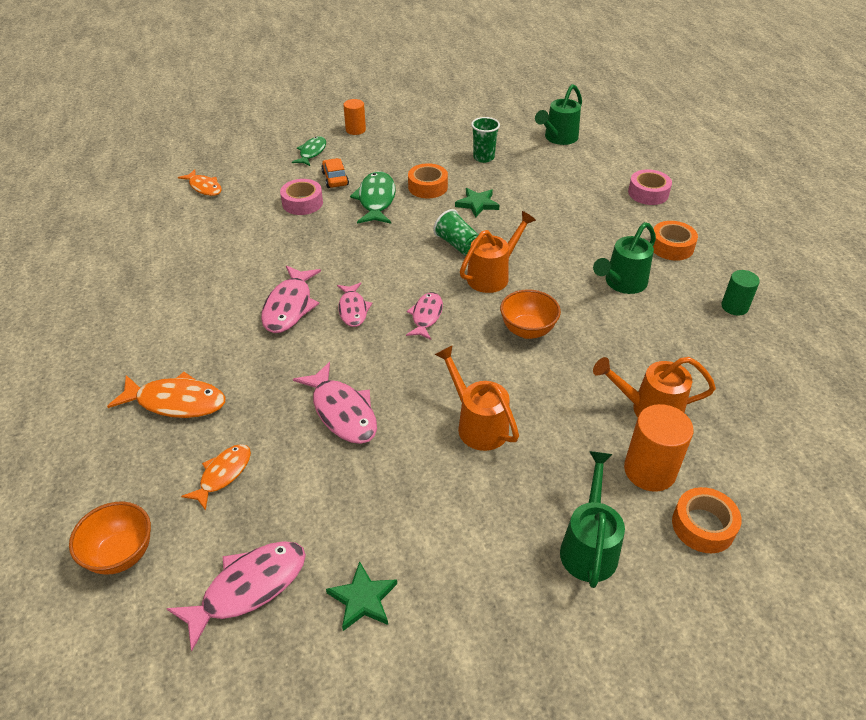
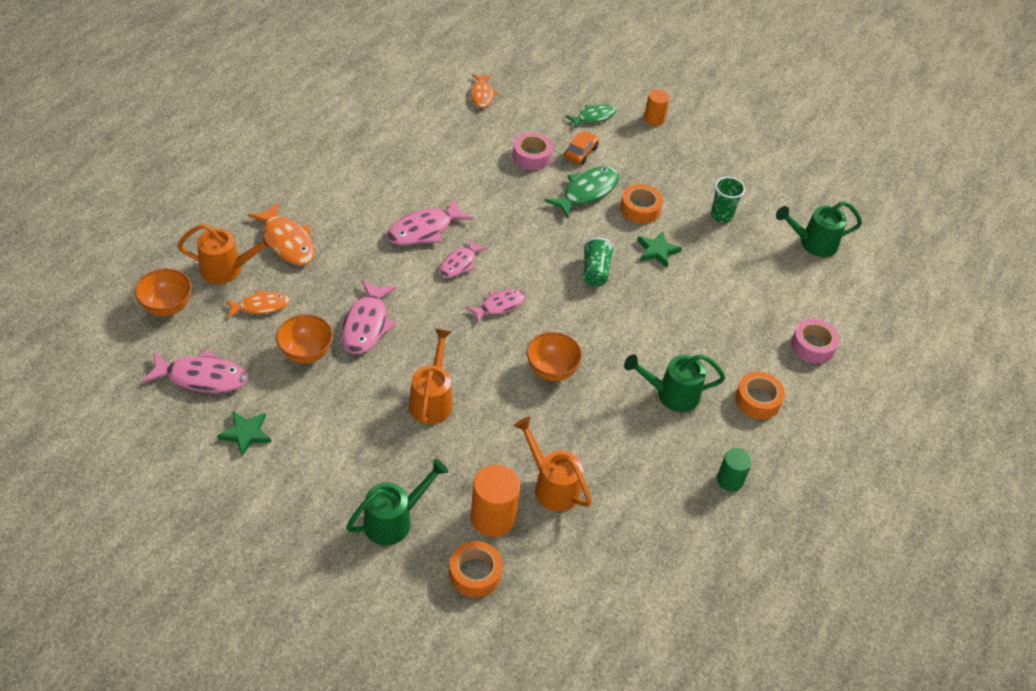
camera: 40 degrees right, 5 degrees up
(321, 478) = (306, 353): none -> orange bowl
(492, 275) = (586, 313): orange watering can -> orange watering can (227, 269)

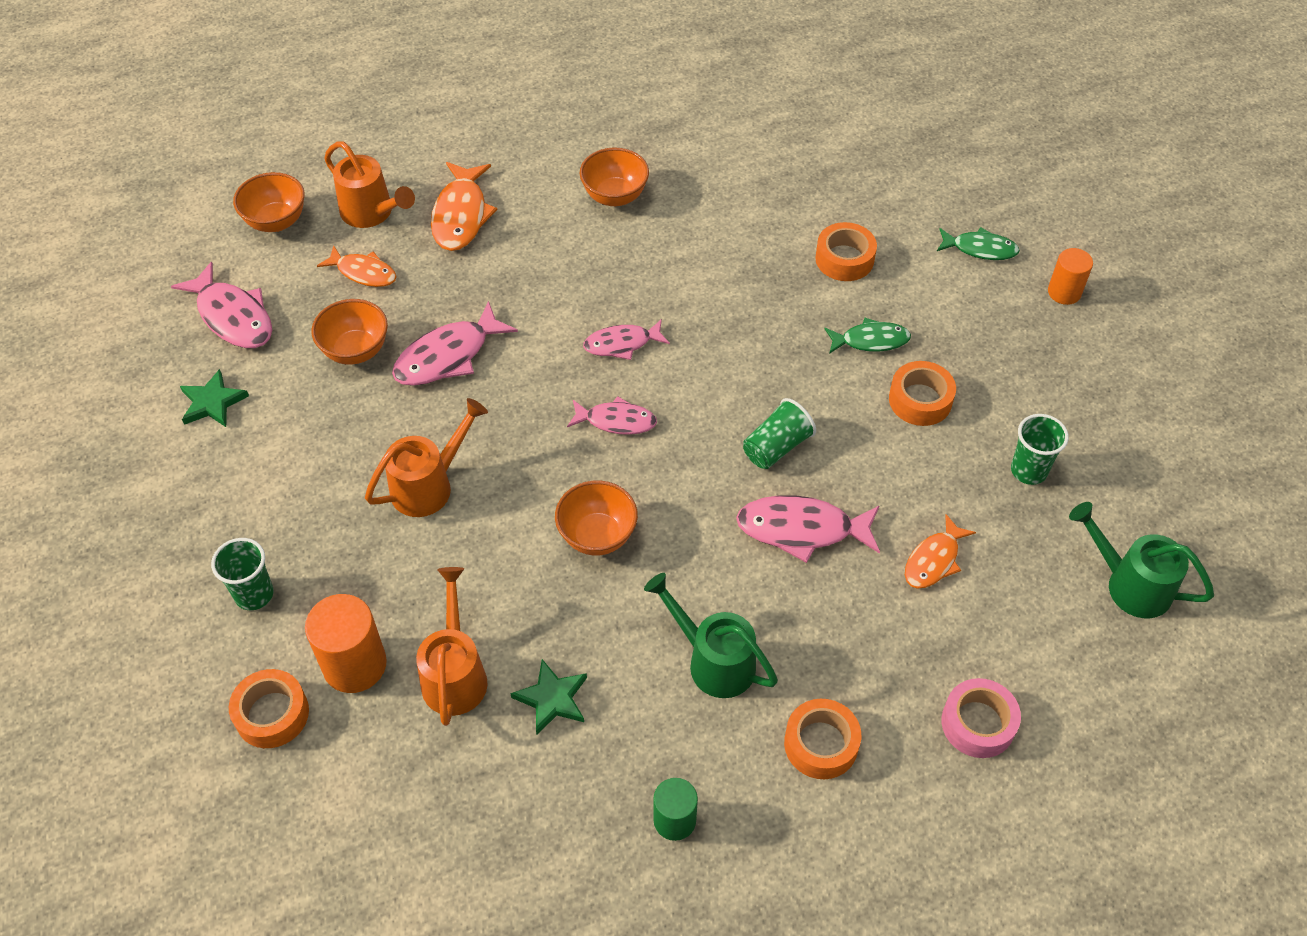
camera: 45 degrees right, 5 degrees up
(370, 185) = (615, 196): none -> orange bowl
(394, 520) = (254, 594): green watering can -> green cup
(424, 230) = (621, 281): pink fish -> pink fish (801, 529)
(482, 95) = (859, 152): orange fish -> orange fish (933, 560)
(532, 156) = (844, 259): pink tape -> orange tape
(581, 152) = (915, 286): orange car -> none
(587, 192) = (871, 340): green fish -> green fish, size x0.65
(657, 251) = (887, 467): green star -> green star (552, 698)

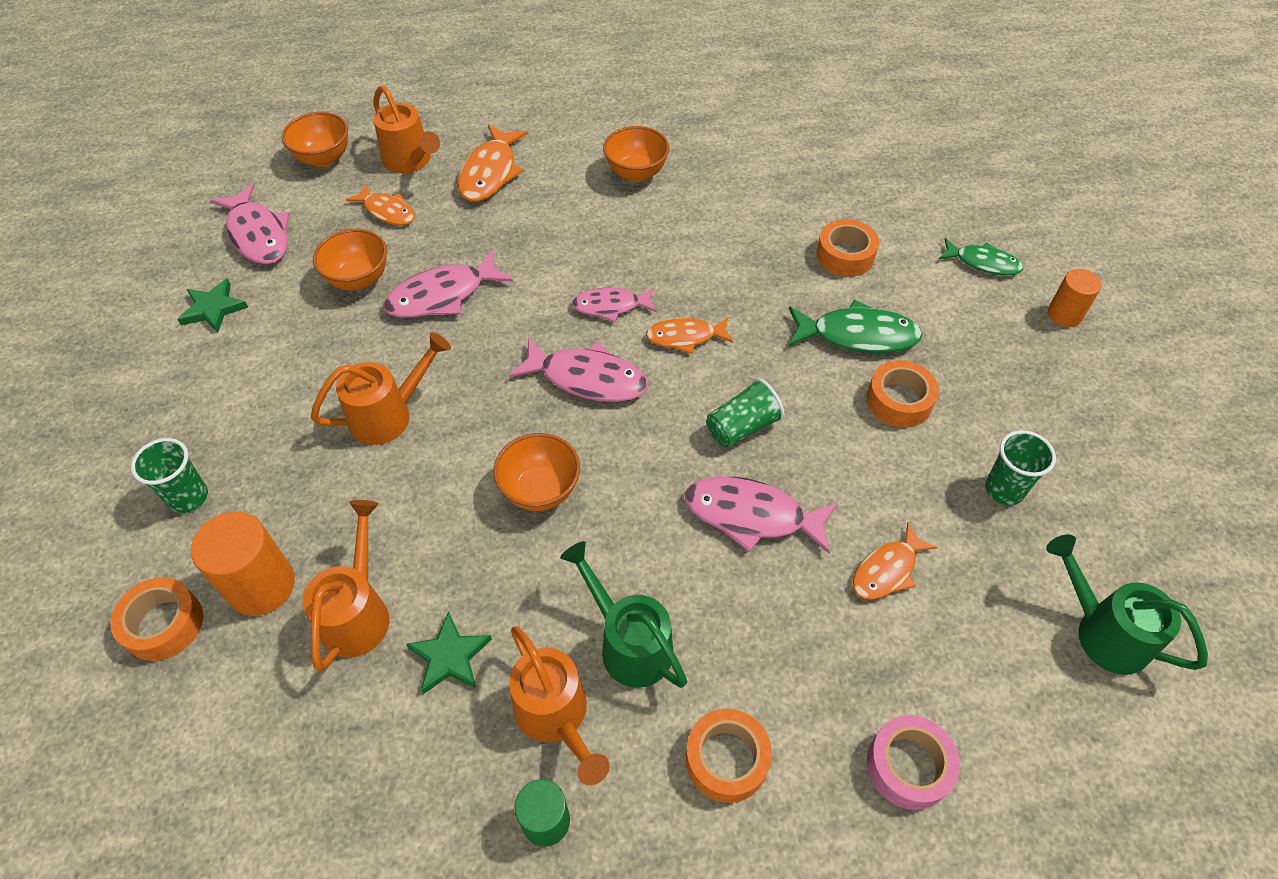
camera: 10 degrees right, 0 degrees up
(616, 421) = (587, 379): pink fish -> pink fish, size x1.54
(662, 734) = (555, 716): none -> orange watering can
(703, 365) = (685, 337): none -> orange fish
(871, 340) = (858, 335): green fish -> green fish, size x1.54

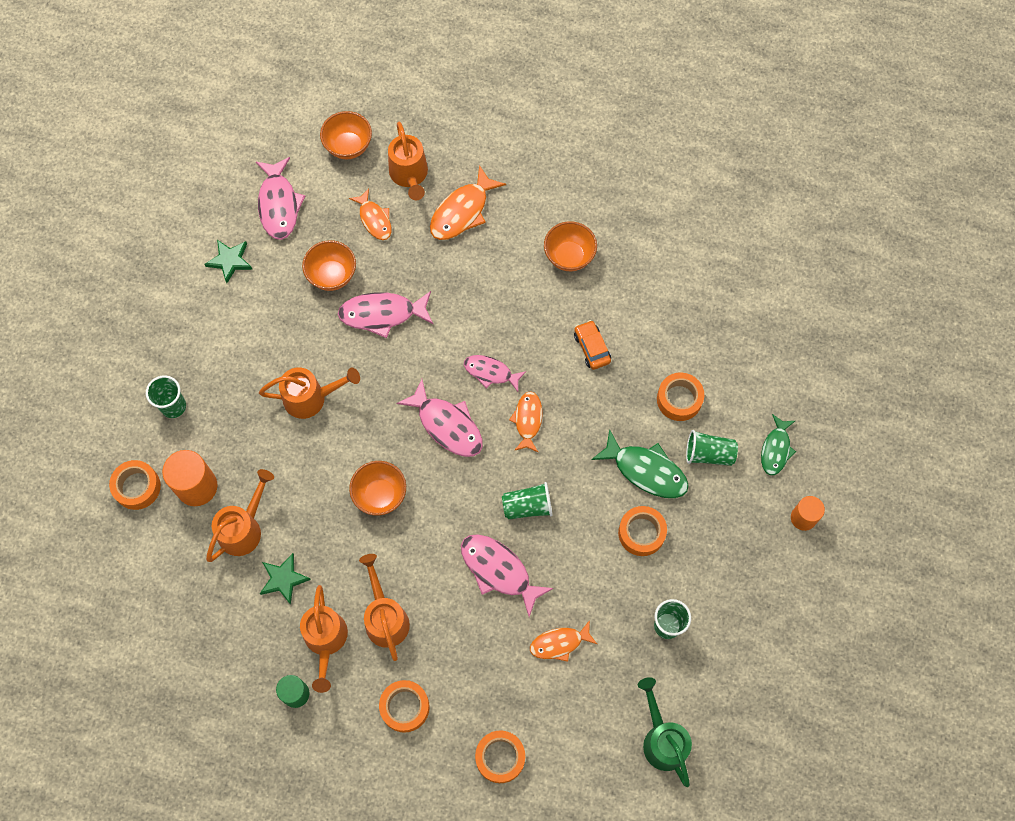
camera: 25 degrees right, 15 degrees up
(629, 643) = (385, 617): green watering can -> orange watering can
(685, 337) = (528, 420): orange fish -> orange fish turned 75 degrees clockwise
(715, 243) = (592, 348): none -> orange car
(908, 766) = (500, 757): pink tape -> orange tape
(915, 293) = (709, 454): none -> green cup
(983, 263) = (776, 449): green fish -> green fish turned 60 degrees clockwise

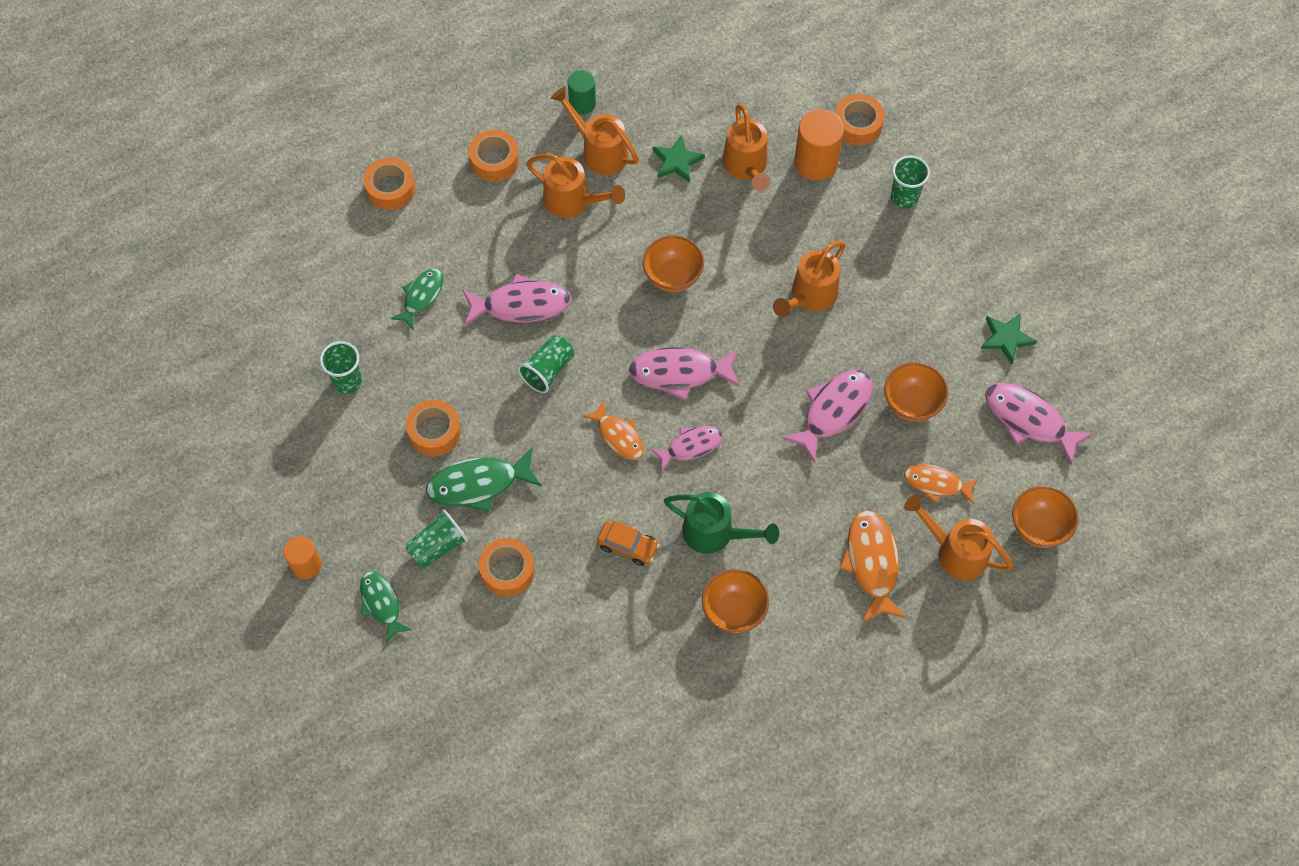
camera: 135 degrees right, 5 degrees down
(559, 643) = (421, 296): orange fish -> green fish
(662, 739) = (277, 300): green watering can -> green watering can (715, 533)

